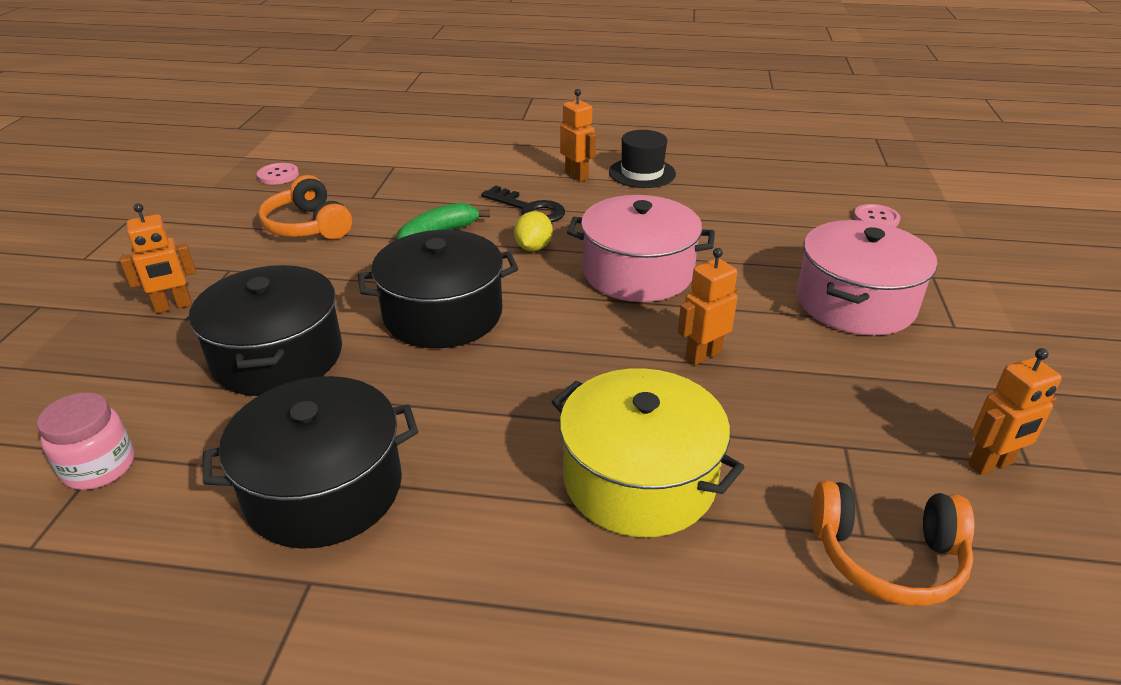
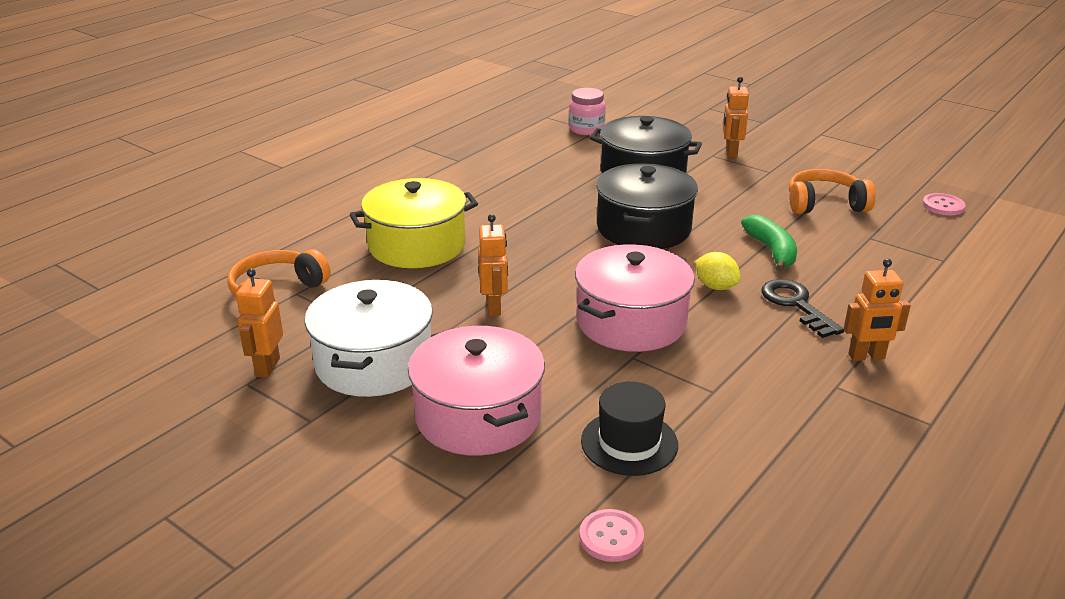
camera: 120 degrees right, 5 degrees down
(324, 489) = (512, 170): black pot -> none
(529, 209) = (796, 305): black key -> black key turned 90 degrees clockwise
(642, 173) = (852, 405): black hat -> black hat (629, 443)
(880, 391) = (374, 362): none -> white pot

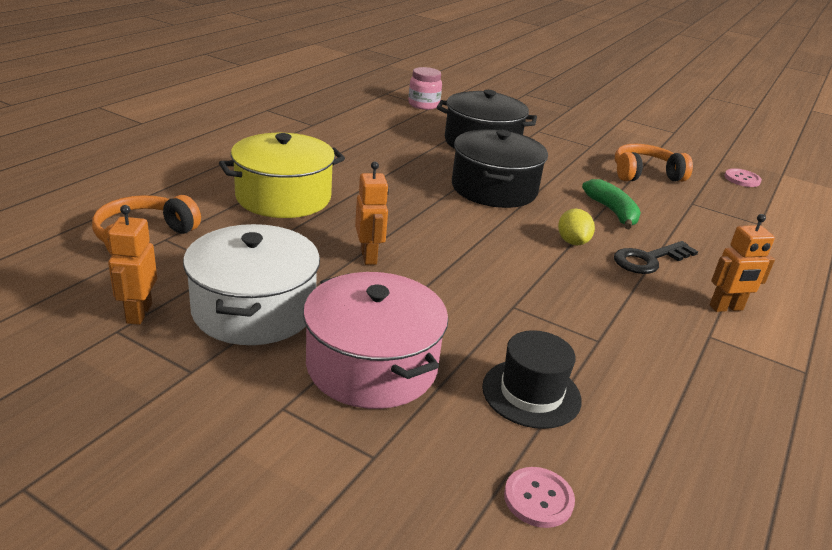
camera: 10 degrees left, 0 degrees up
(631, 322) = (503, 272): pink pot -> none
(715, 286) = (572, 242): yellow lemon -> yellow lemon turned 45 degrees clockwise
(731, 153) = (553, 129): orange robot -> none
(796, 305) = (649, 260): black key -> black key turned 90 degrees counterclockwise

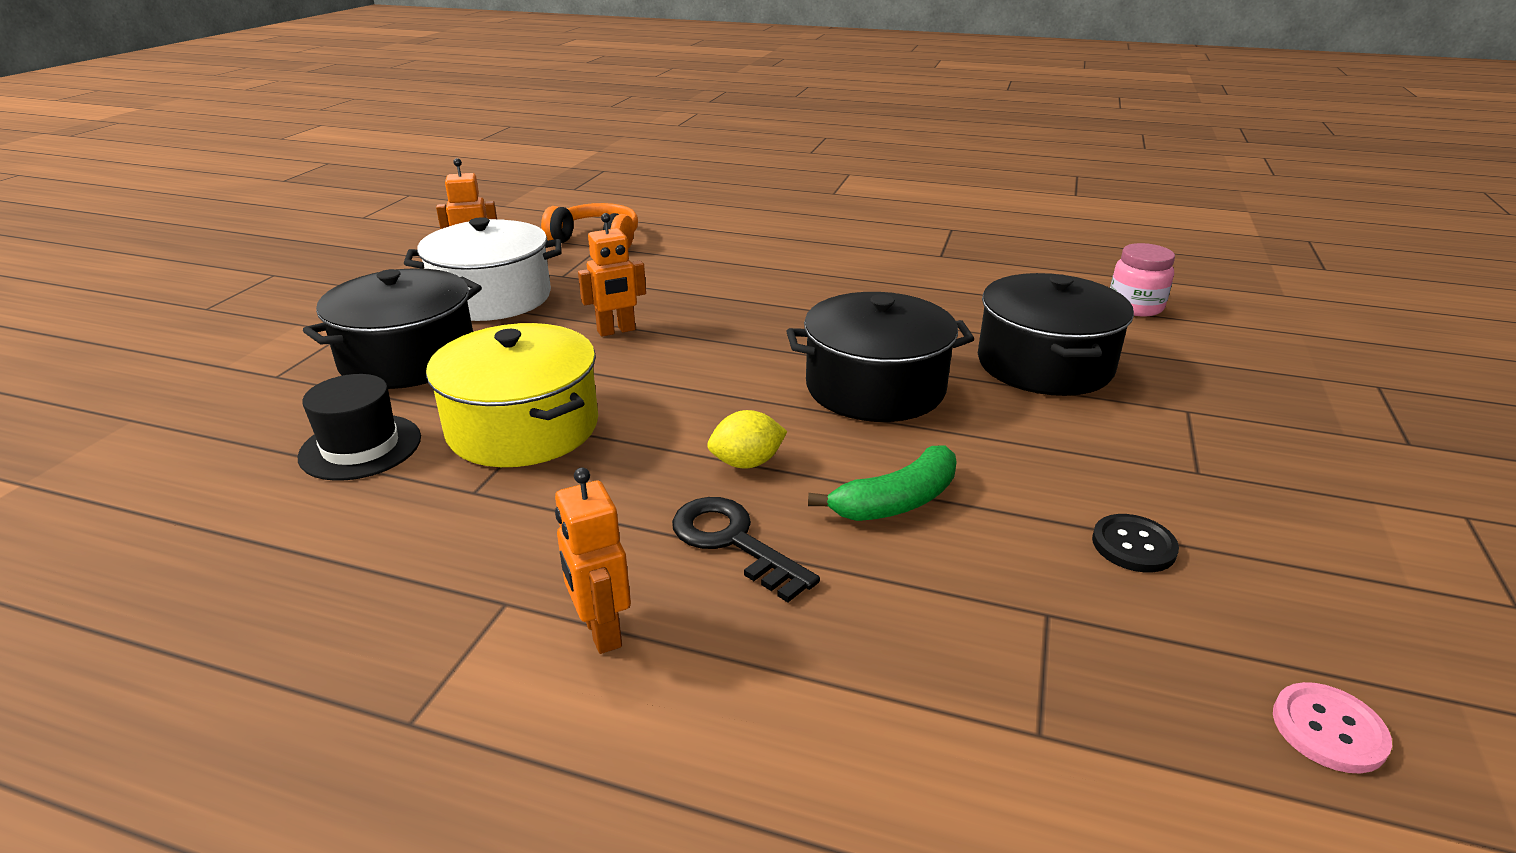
camera: 80 degrees right, 0 degrees up
(283, 197) = (723, 273): yellow pot -> yellow pot (523, 427)
(372, 365) = (408, 358): pink pot -> black pot
(538, 499) = (195, 460): pink button -> none
(645, 174) = (1133, 545): orange headphones -> black button

